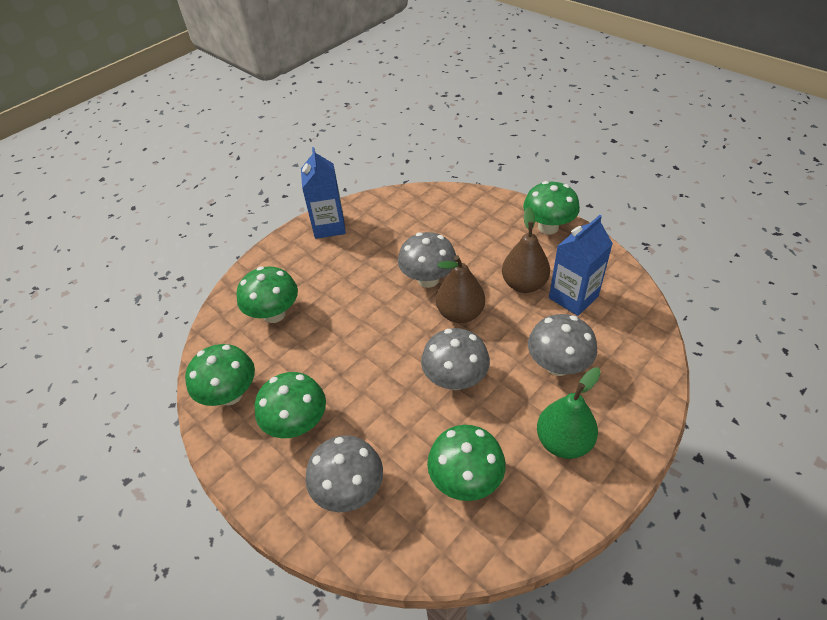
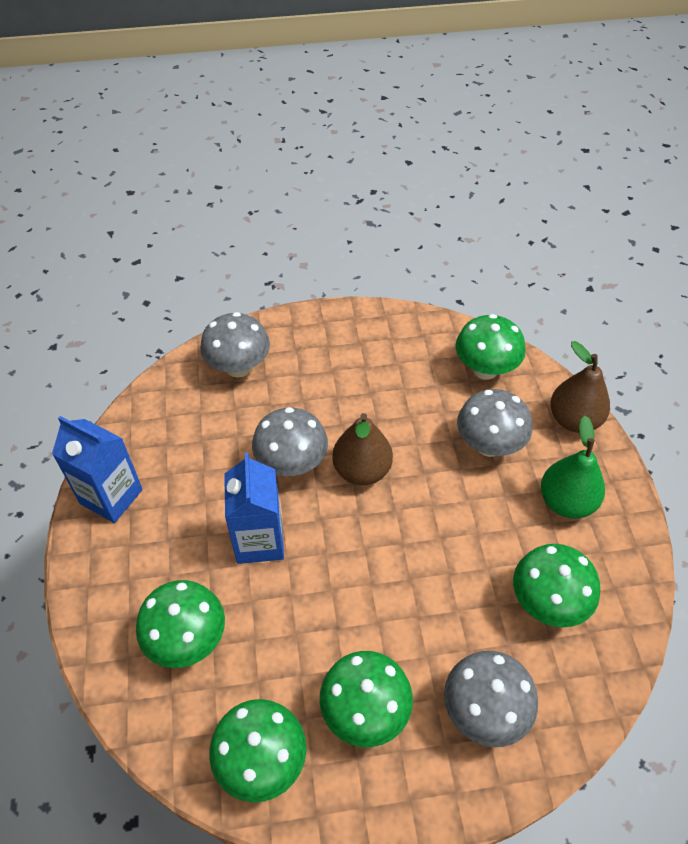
camera: 55 degrees left, 5 degrees up
(455, 379) = (435, 532): grey mushroom -> grey mushroom (238, 367)
(524, 284) = (377, 397): brown pear -> brown pear (574, 420)
(548, 227) = (329, 327): green mushroom -> green mushroom (485, 369)
(573, 297) = (427, 376): blue carton -> blue carton (259, 541)

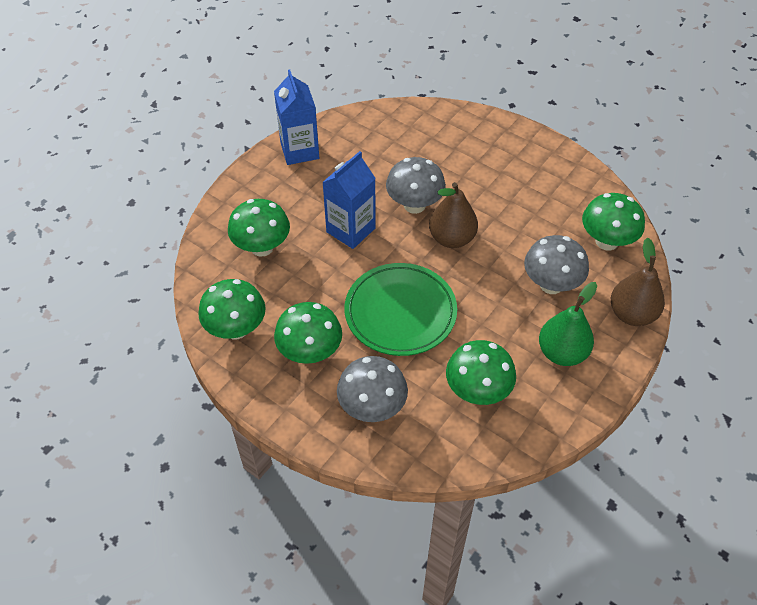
camera: 45 degrees right, 0 degrees up
(238, 367) = (444, 131): grey mushroom -> none
(399, 586) = (400, 312): none -> green plate

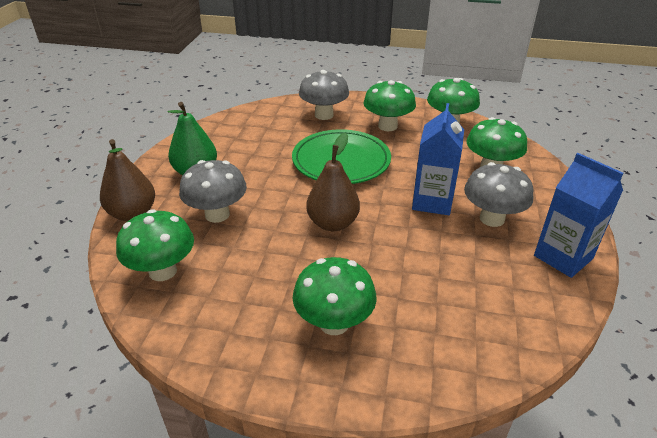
camera: 155 degrees right, 15 degrees down
(414, 205) = (391, 242): grey mushroom -> grey mushroom (492, 218)
(477, 391) = (256, 138): green mushroom -> green mushroom (334, 323)

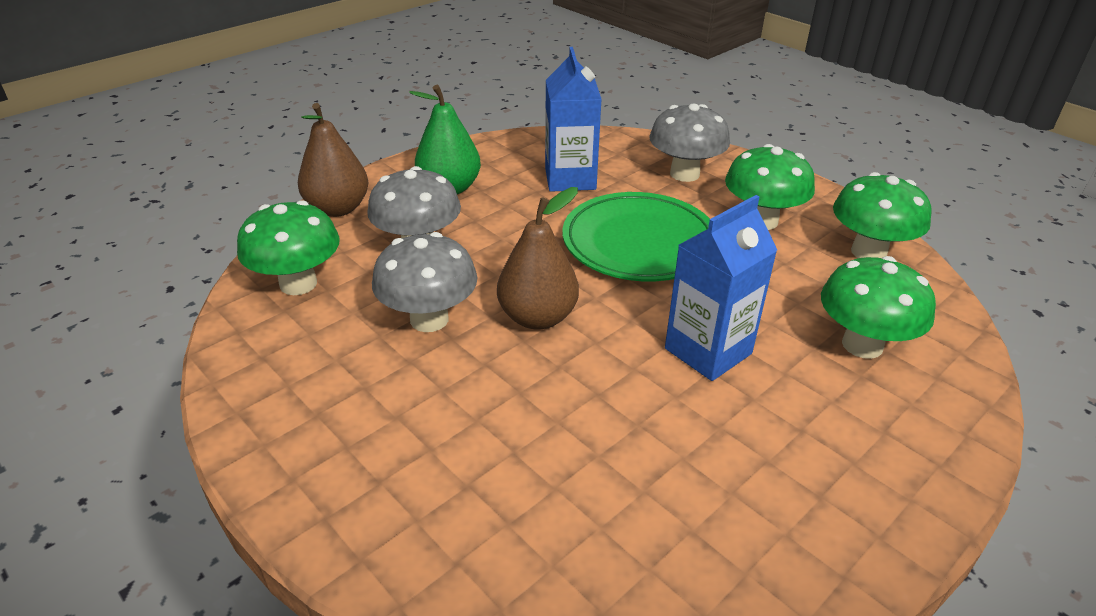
camera: 35 degrees right, 0 degrees up
(334, 323) = (402, 438): green mushroom -> none
(492, 218) = (775, 417): grey mushroom -> grey mushroom (429, 319)
(563, 257) = (831, 533): blue carton -> blue carton (570, 179)

